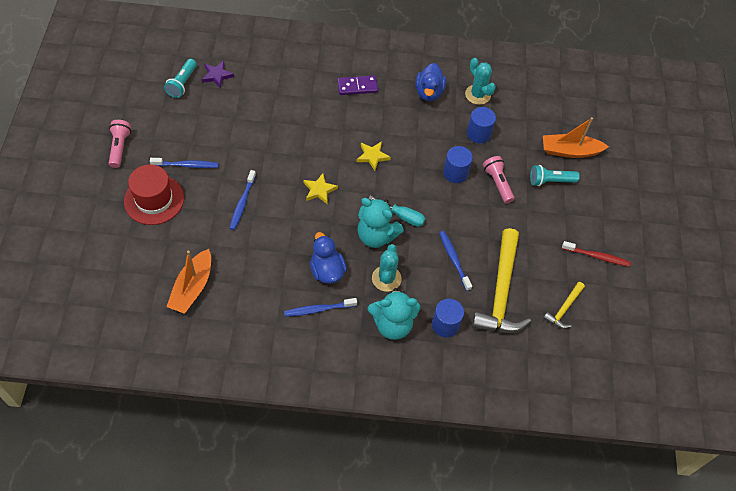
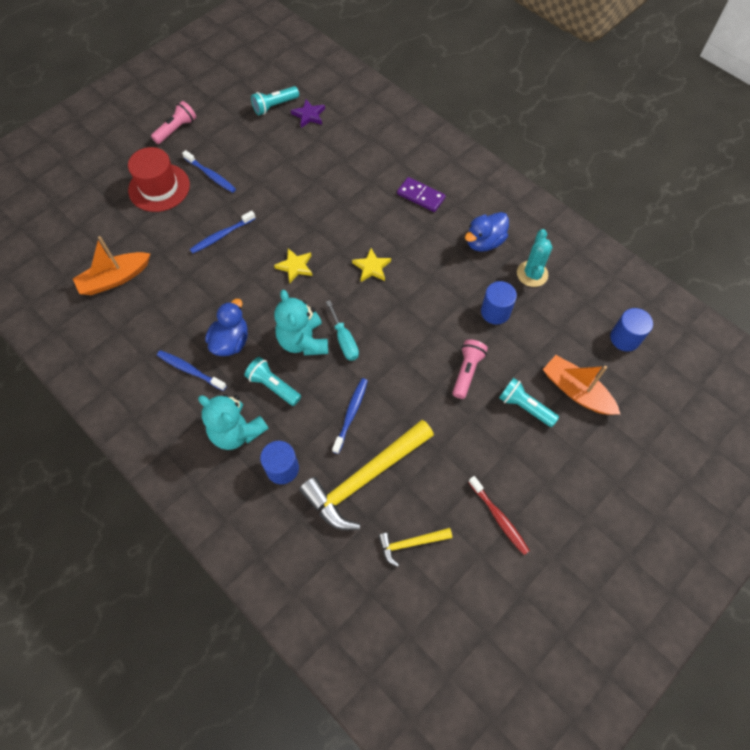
camera: 45 degrees right, 5 degrees up
(386, 278) = (273, 386): turquoise cactus -> turquoise flashlight
(455, 173) = (434, 334): blue cylinder -> blue cylinder (625, 338)

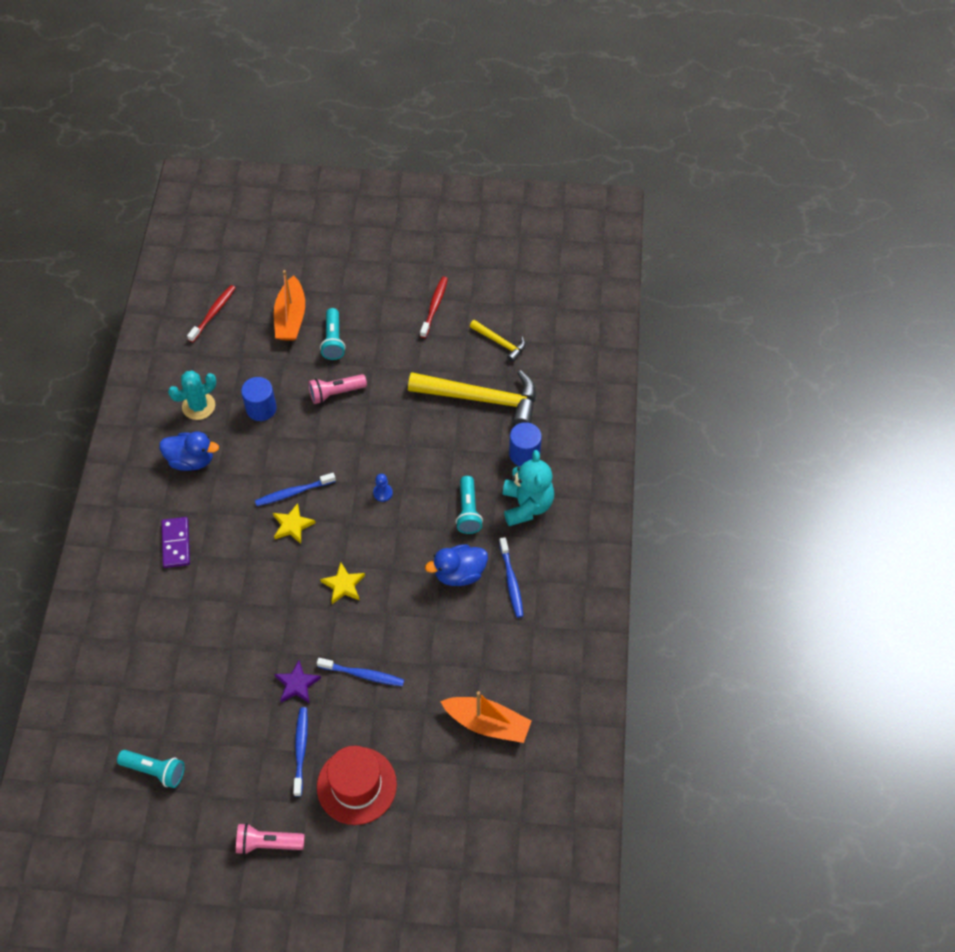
camera: 130 degrees left, 5 degrees down
(303, 341) = (410, 521): turquoise teddy bear -> none
(309, 115) = (143, 724): purple star -> purple star (297, 684)
(344, 340) = (383, 493): turquoise screwdriver -> blue pawn
(351, 414) = (441, 442): blue toothbrush -> blue toothbrush (293, 492)
(625, 338) = (213, 313): blue cylinder -> red toothbrush

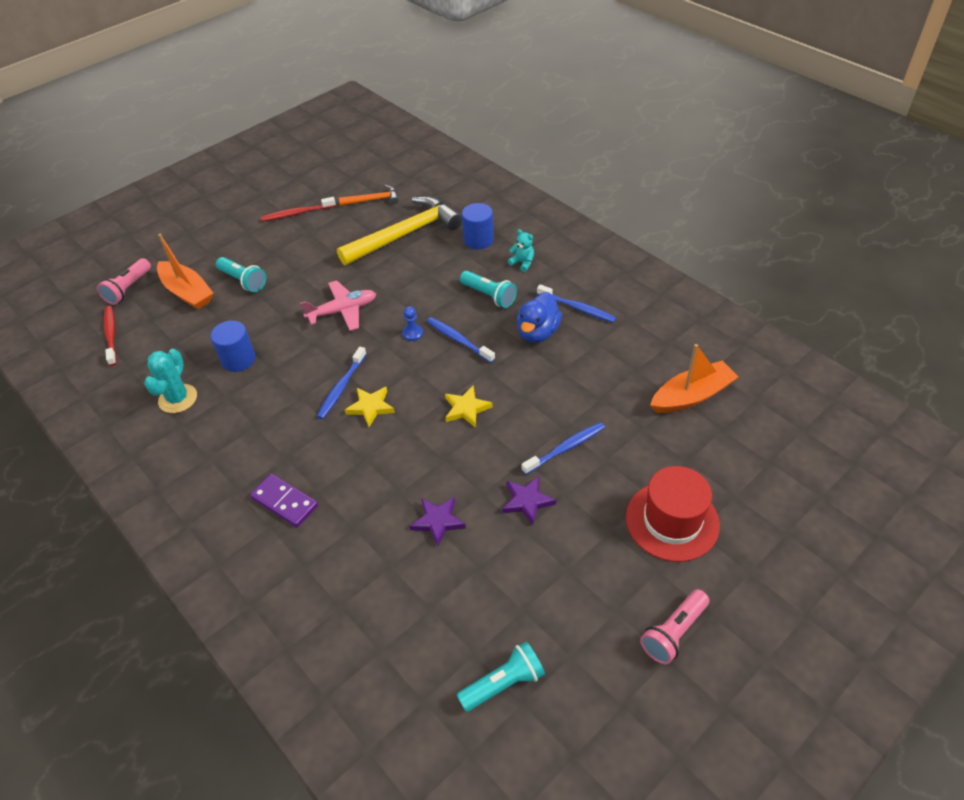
camera: 45 degrees left, 10 degrees down
(191, 460) = (220, 437): blue duck -> none
(236, 644) = (438, 521): none -> purple star
(301, 750) = (596, 541): blue toothbrush -> blue toothbrush (458, 340)
(336, 393) = (289, 307): pink flashlight -> pink flashlight (128, 288)
(363, 429) = (342, 311): none -> pink plane
(434, 306) = (297, 213): red toothbrush -> red toothbrush turned 75 degrees counterclockwise
(500, 343) = (373, 200): yellow hammer -> orange hammer
(527, 505) = (522, 263): turquoise teddy bear -> turquoise teddy bear, size x0.48

